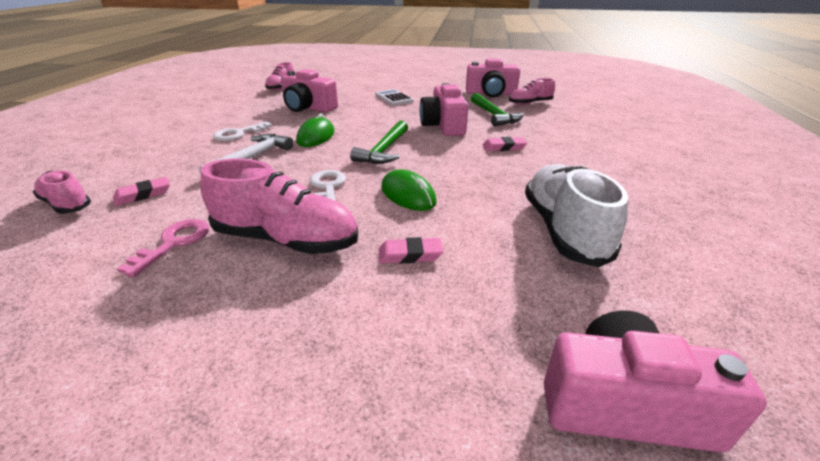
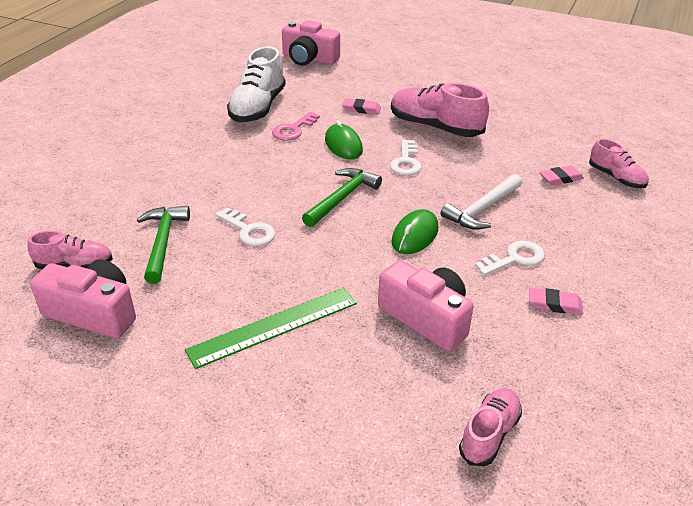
camera: 165 degrees left, 5 degrees up
(173, 243) = (507, 135): pink key -> pink key (293, 130)
(394, 98) = (273, 326): white calculator -> green ruler
(443, 125) = (249, 231): pink camera -> white key
(504, 147) = (216, 182): pink eraser -> pink eraser (554, 304)

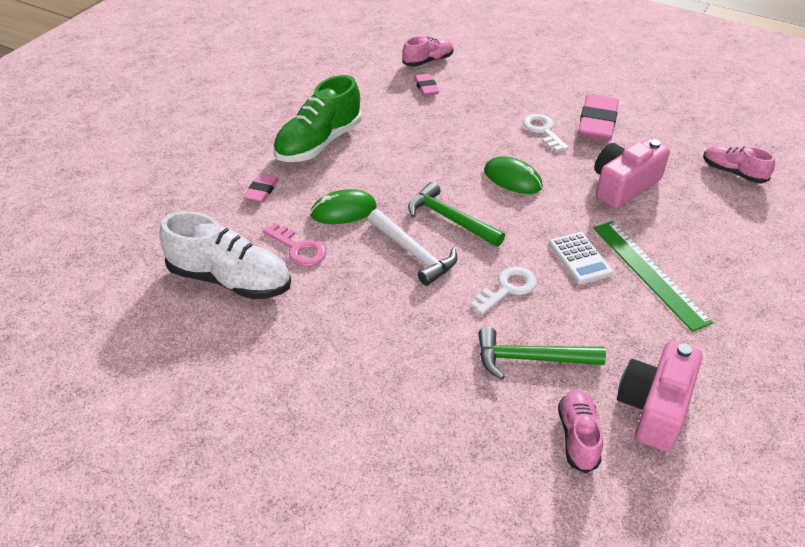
camera: 85 degrees left, 5 degrees up
(293, 277) = (580, 259): none -> white calculator
(309, 59) = (98, 226): pink camera -> none
(406, 162) = (386, 170): white key -> none
(435, 127) = (318, 143): pink shoe -> green shoe
(482, 209) = (472, 136): white hammer -> white hammer (414, 253)
(554, 304) = (597, 122): pink eraser -> pink eraser, size x1.90

